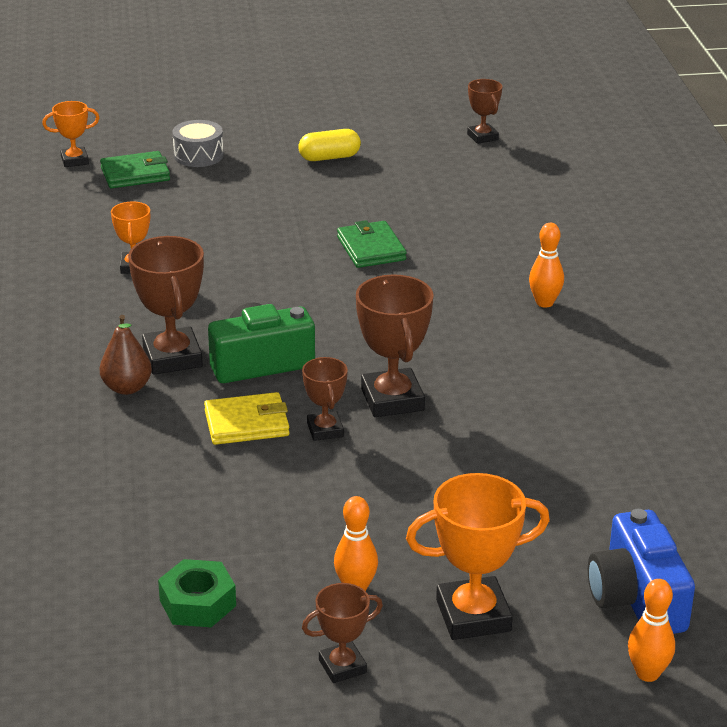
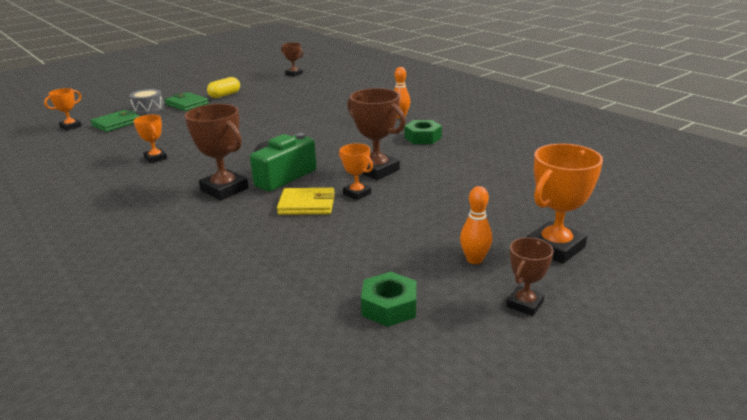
camera: 30 degrees left, 5 degrees down
(127, 388) = (209, 211): brown pear -> none
(246, 423) = (307, 205): yellow wallet -> yellow wallet turned 45 degrees clockwise
(325, 430) = (357, 193): brown trophy -> orange trophy
(371, 248) = (288, 119): green wallet -> green wallet (187, 104)
(526, 361) = (422, 138): none -> green nut
(637, 598) = (617, 209): blue camera -> none
(647, 673) = (676, 239): orange bowling pin -> none

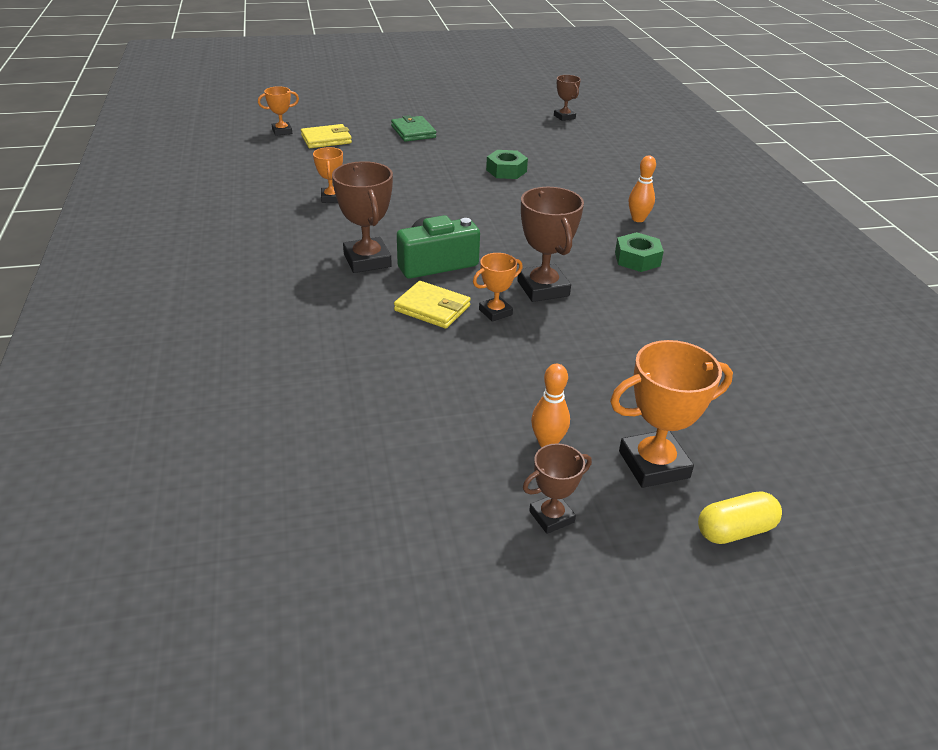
camera: 25 degrees right, 10 degrees up
(116, 123) = (326, 139): green wallet -> yellow wallet
(148, 109) = (370, 128): grey drum -> none
(225, 95) = (462, 129): yellow capsule -> yellow capsule (735, 530)
(357, 193) = (495, 312): orange trophy -> orange trophy turned 75 degrees clockwise
(389, 306) = (413, 460): green nut -> green nut (506, 171)

